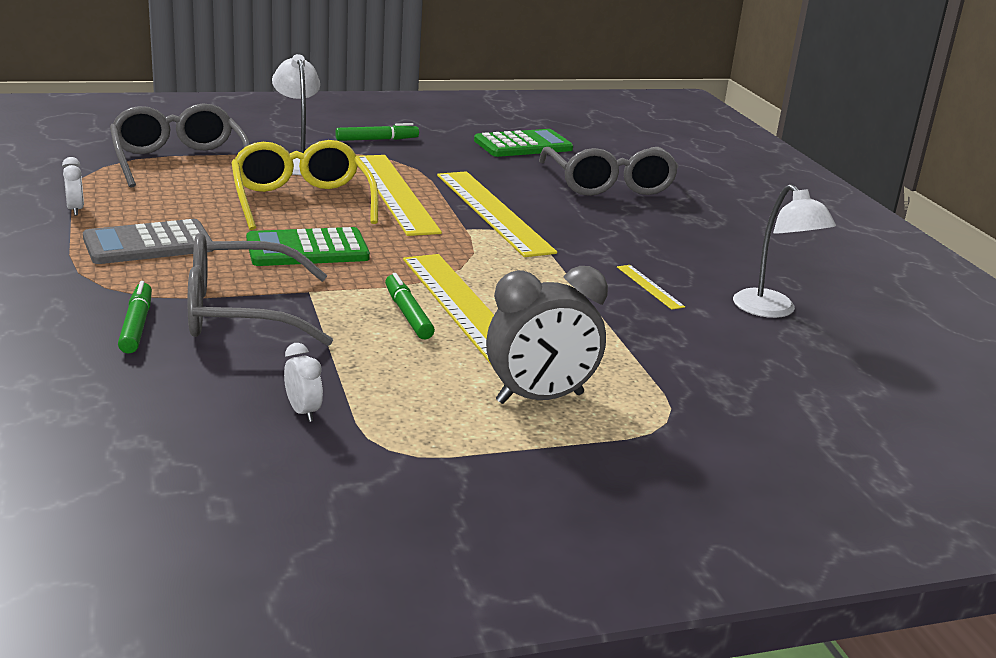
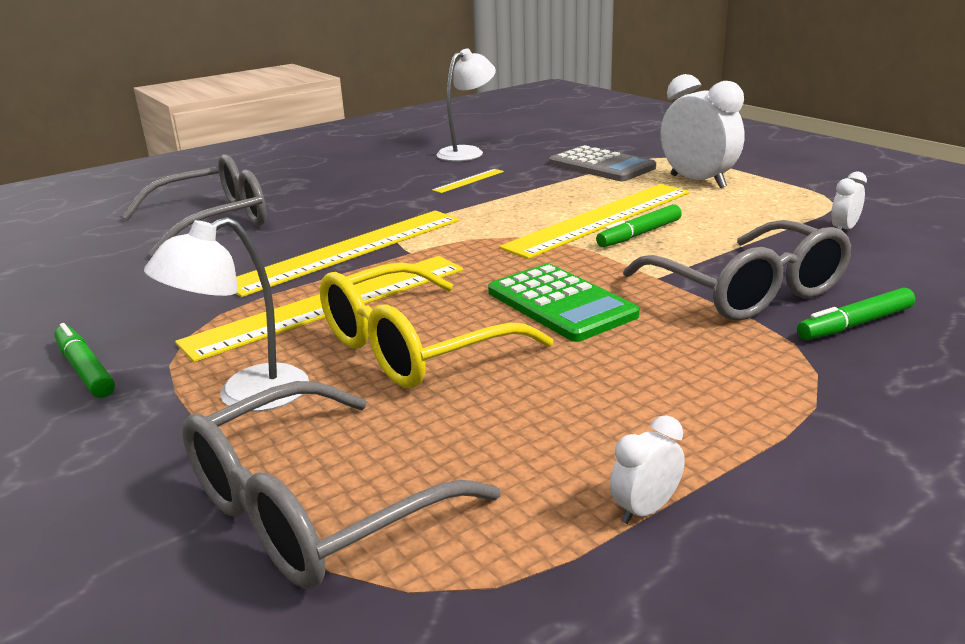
camera: 105 degrees left, 0 degrees up
(148, 244) = (675, 394): grey calculator -> grey calculator (601, 166)
(523, 145) = (76, 278): green calculator -> none
(540, 398) = (697, 181): grey clock -> white clock

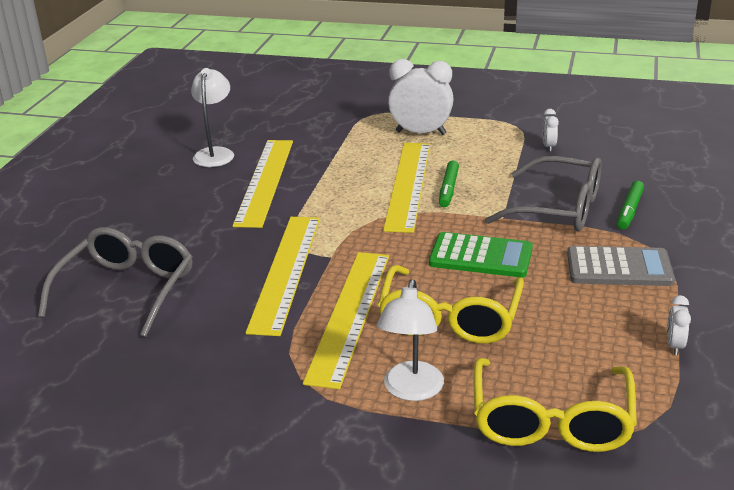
camera: 40 degrees left, 5 degrees up
(85, 370) = (279, 428): green marker -> none
(312, 509) = (551, 421): grey glasses -> yellow glasses
(468, 181) = (265, 181): yellow ruler -> yellow ruler, size x2.43
(601, 166) = (338, 137): grey calculator -> grey calculator (619, 268)

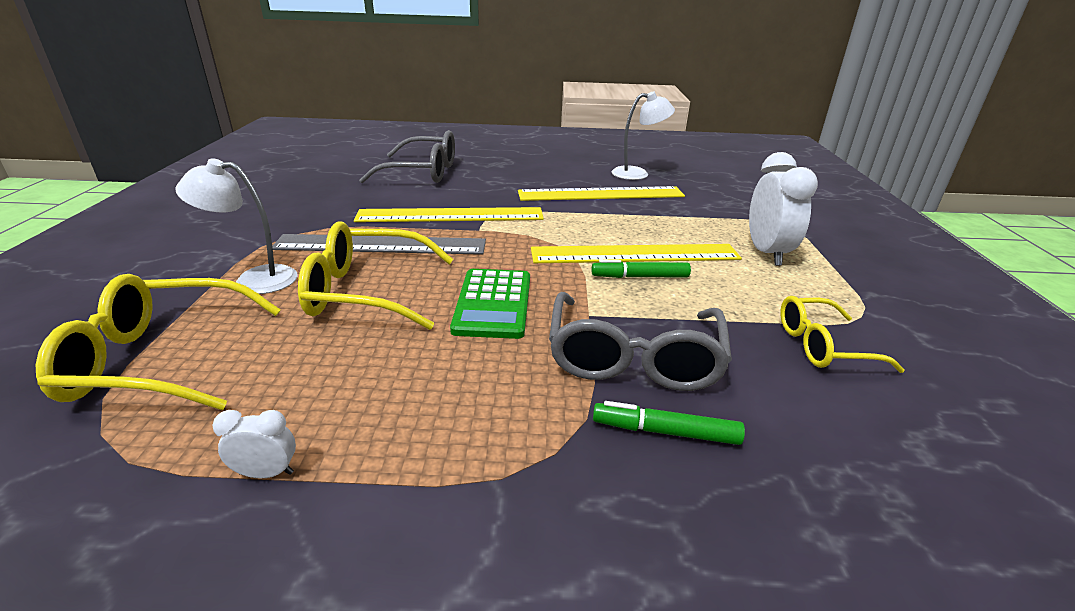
camera: 75 degrees right, 0 degrees up
(350, 315) = (381, 245): yellow ruler -> grey ruler
(548, 146) = (822, 346): white clock -> yellow glasses
(619, 268) = (482, 416): grey calculator -> none

